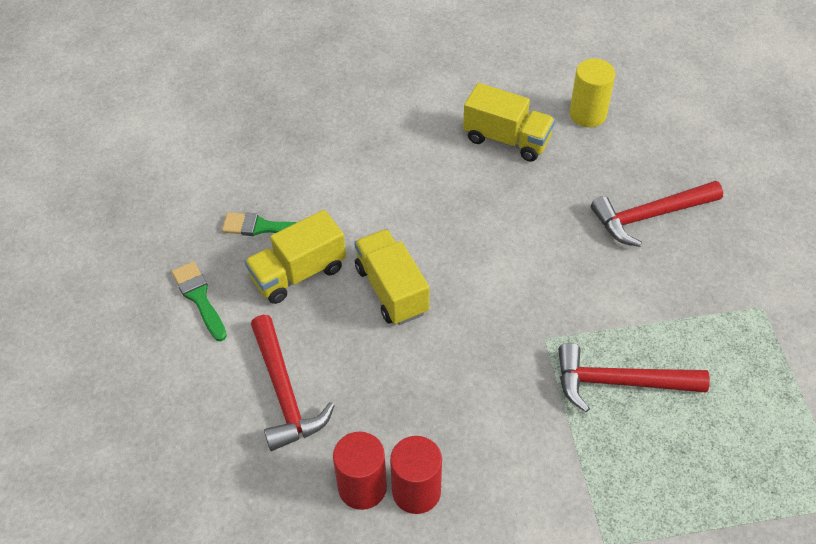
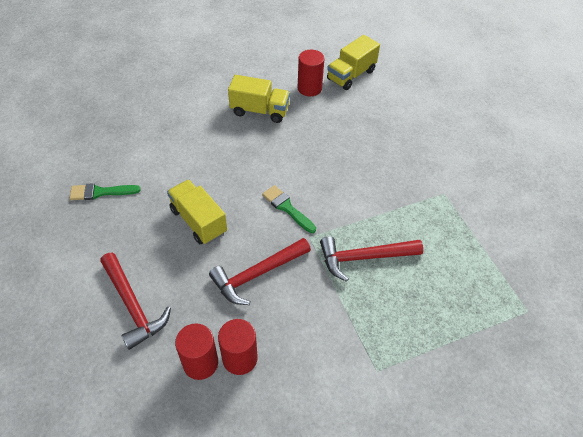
camera: 15 degrees left, 0 degrees up
(199, 298) = (59, 249): green brush -> green brush (287, 208)
(298, 273) = (130, 220): yellow truck -> yellow truck (351, 75)
(587, 114) = (309, 88): yellow cylinder -> red cylinder
(650, 216) = (362, 146): red hammer -> red hammer (257, 274)

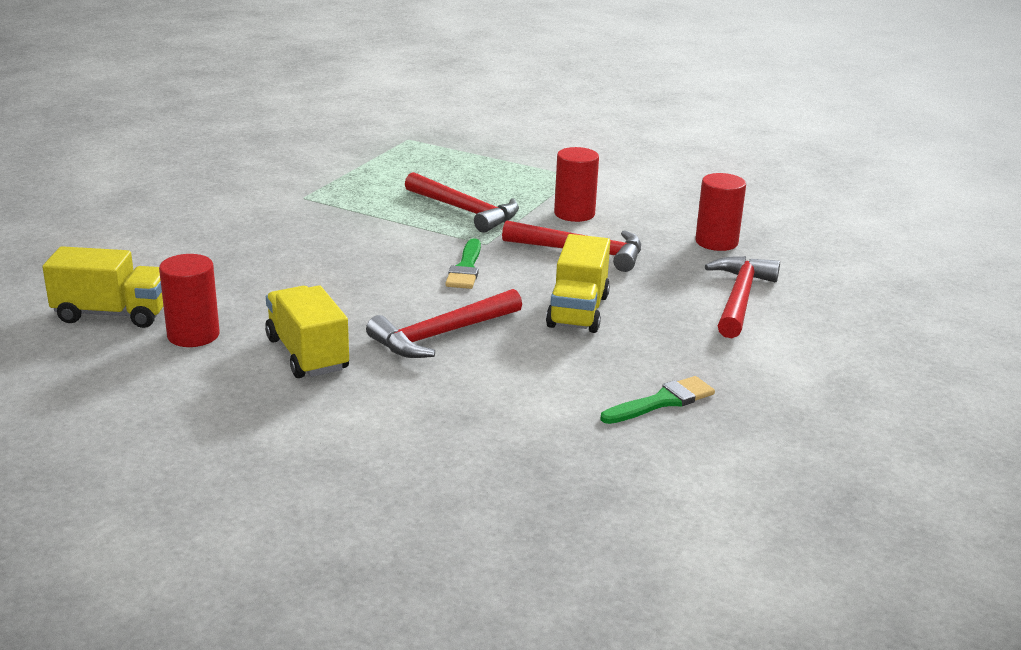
camera: 130 degrees left, 25 degrees down
(100, 192) = (662, 401): green brush -> green brush turned 75 degrees counterclockwise
(231, 158) = (441, 335): none -> red hammer
(240, 358) = (677, 228): red cylinder -> red cylinder (574, 214)

